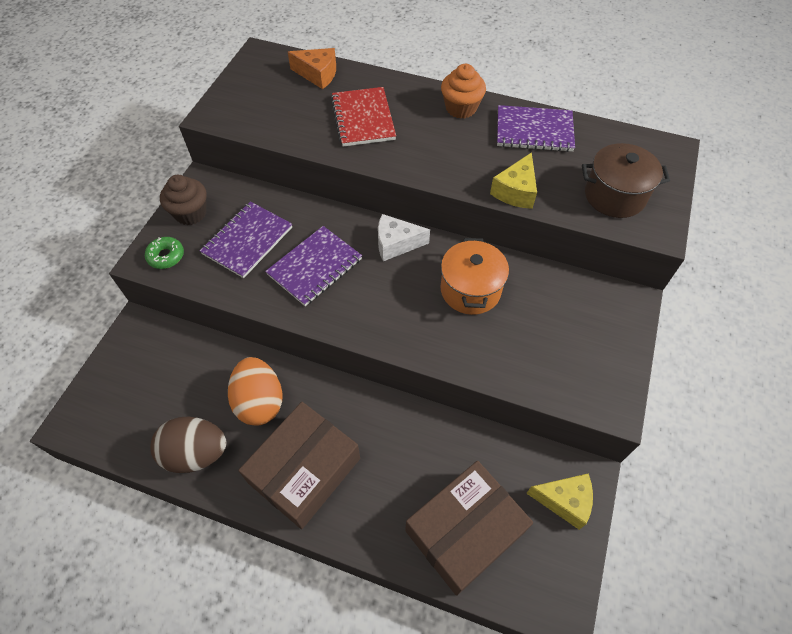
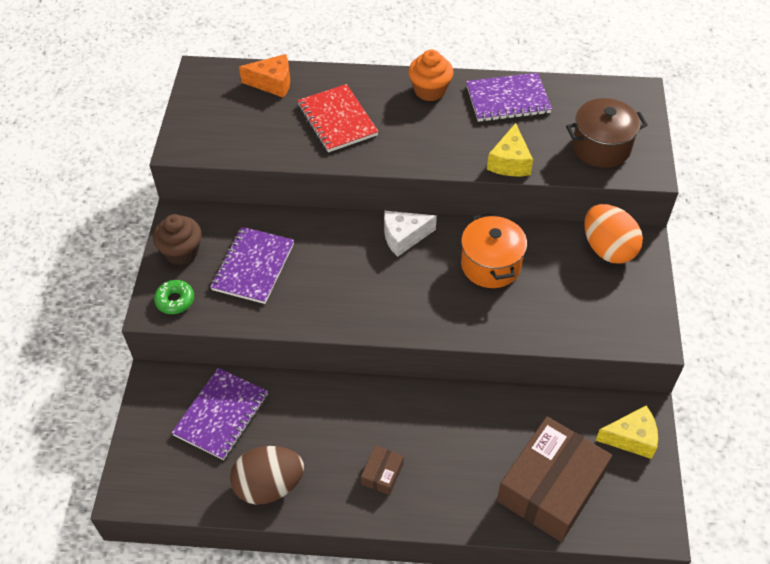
camera: 15 degrees left, 5 degrees down
(260, 401) = (313, 423): orange egg -> orange egg (607, 249)
(304, 470) = (382, 474): brown box -> brown box, size x0.42
(315, 267) = (332, 277): purple notebook -> purple notebook (221, 415)

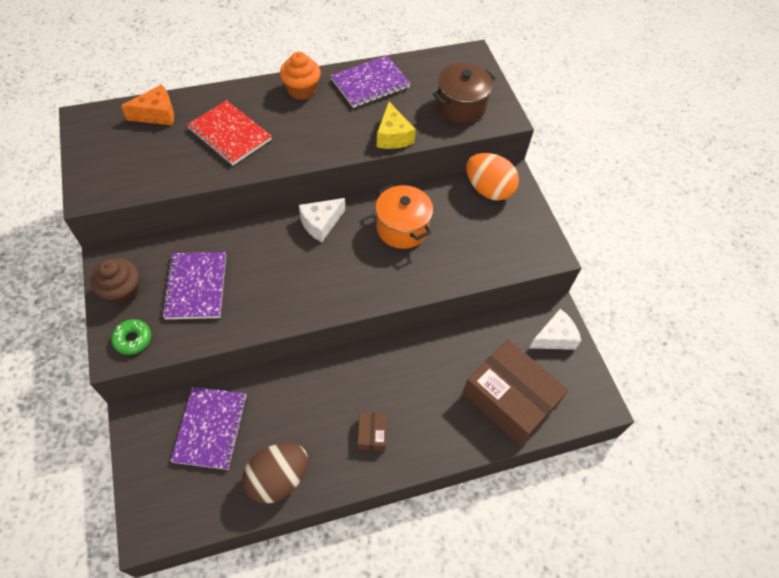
camera: 25 degrees left, 5 degrees up
(551, 487) = (510, 398): brown box -> brown box turned 60 degrees counterclockwise
(631, 438) = (554, 337): yellow cheese -> white cheese

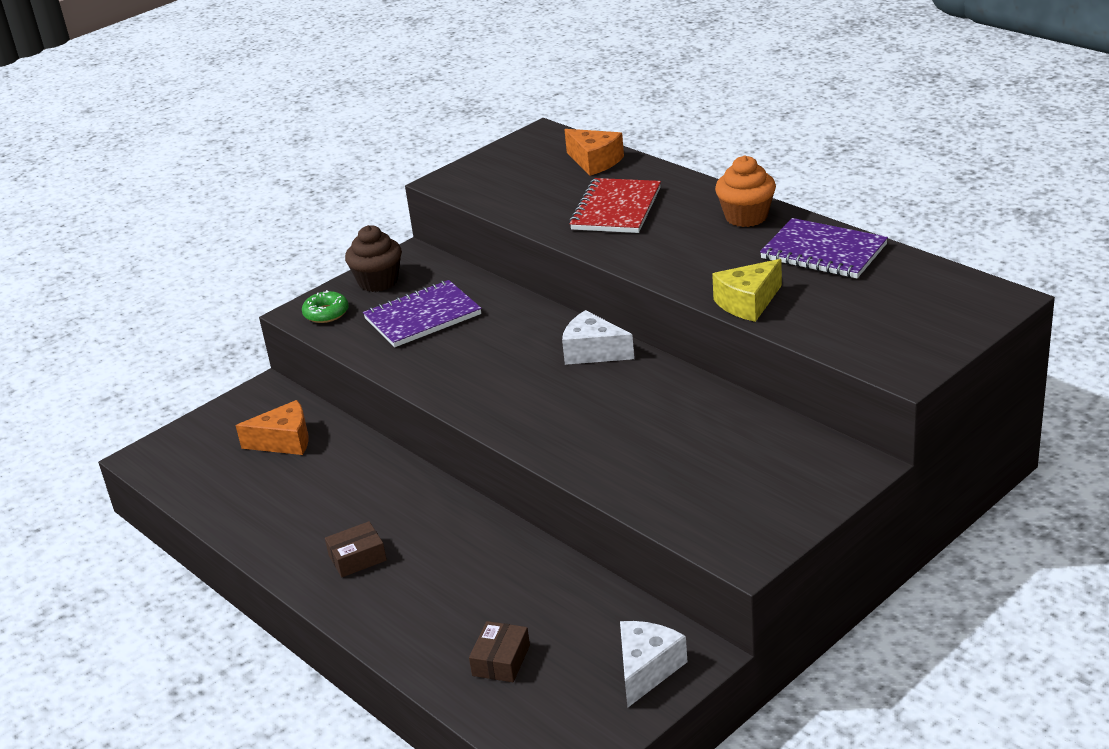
camera: 70 degrees right, 25 degrees down
(211, 428) = (284, 441): purple notebook -> orange cheese
(278, 479) = (253, 513): brown egg -> none
(402, 228) = (651, 411): orange pot -> none
(461, 106) = (875, 329): brown pot -> none
(488, 190) = (805, 454): orange egg -> none
(510, 398) = (501, 660): brown box -> brown box, size x0.42
(554, 337) = (646, 669): white cheese -> white cheese turned 105 degrees counterclockwise

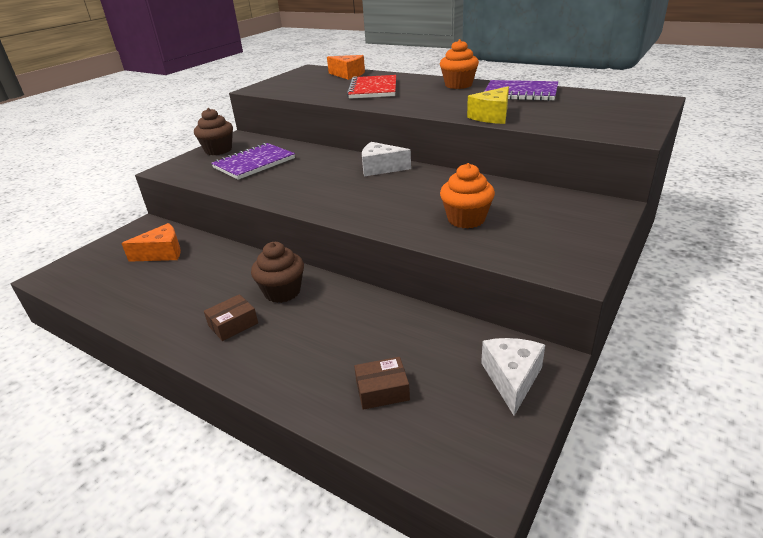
camera: 15 degrees left, 0 degrees up
(326, 313) = (184, 168): green donut -> none
(424, 522) = (282, 292): none -> brown cupcake
(501, 660) = (382, 390): brown box -> brown box turned 75 degrees clockwise
(662, 460) = (466, 219): none -> orange cupcake

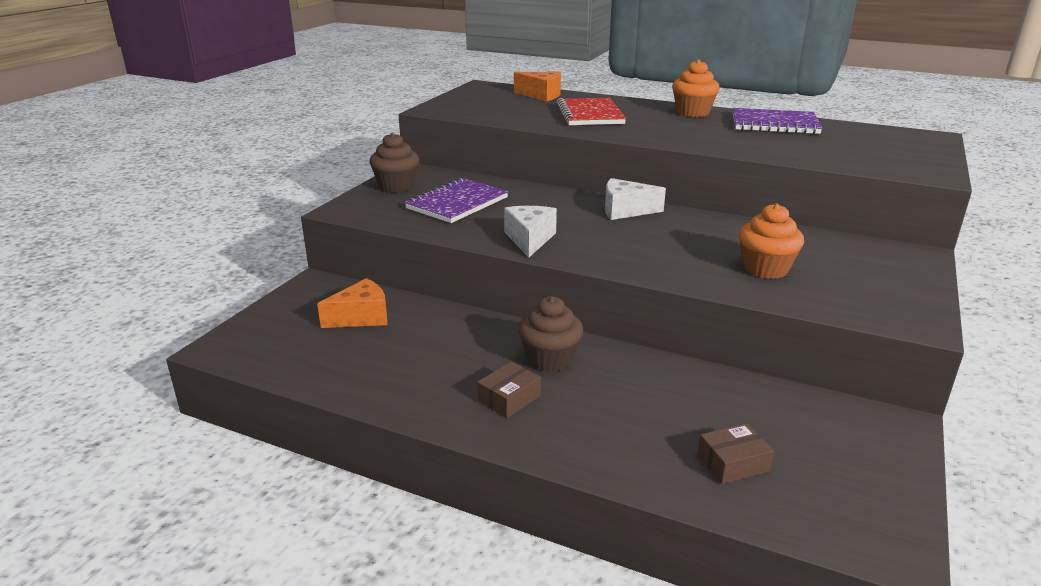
camera: 10 degrees left, 5 degrees down
(492, 116) = (761, 151): yellow cheese -> none
(512, 379) = (871, 444): white cheese -> white cheese (529, 239)

